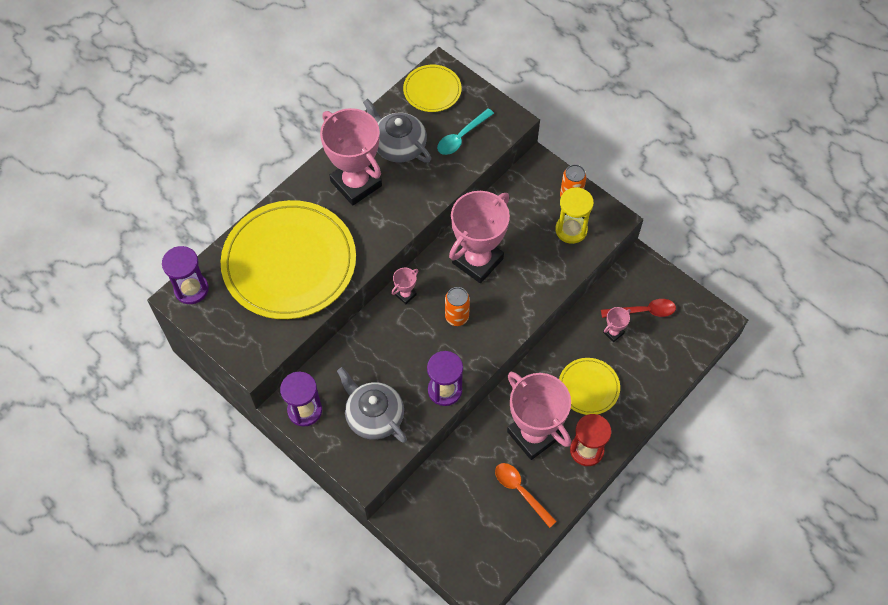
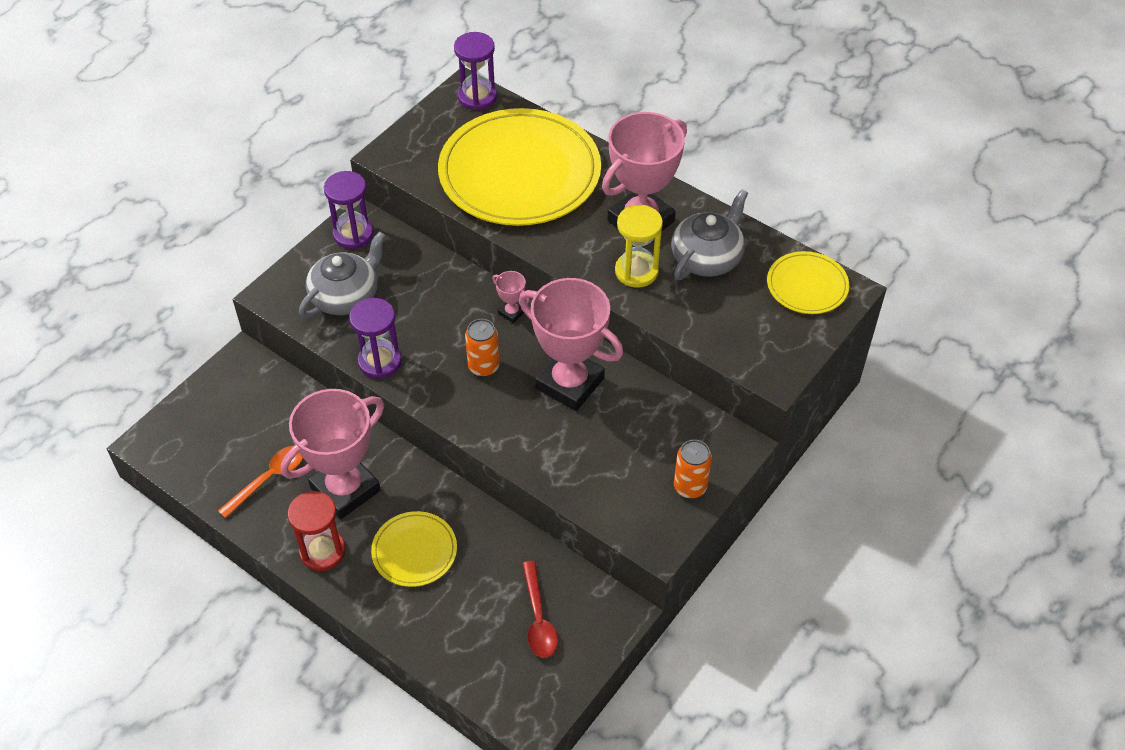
camera: 85 degrees right, 10 degrees down
(461, 137) = (735, 322): turquoise spoon -> none
(571, 230) = (633, 489): yellow hourglass -> yellow hourglass (636, 271)
(613, 333) = (500, 579): pink trophy -> none

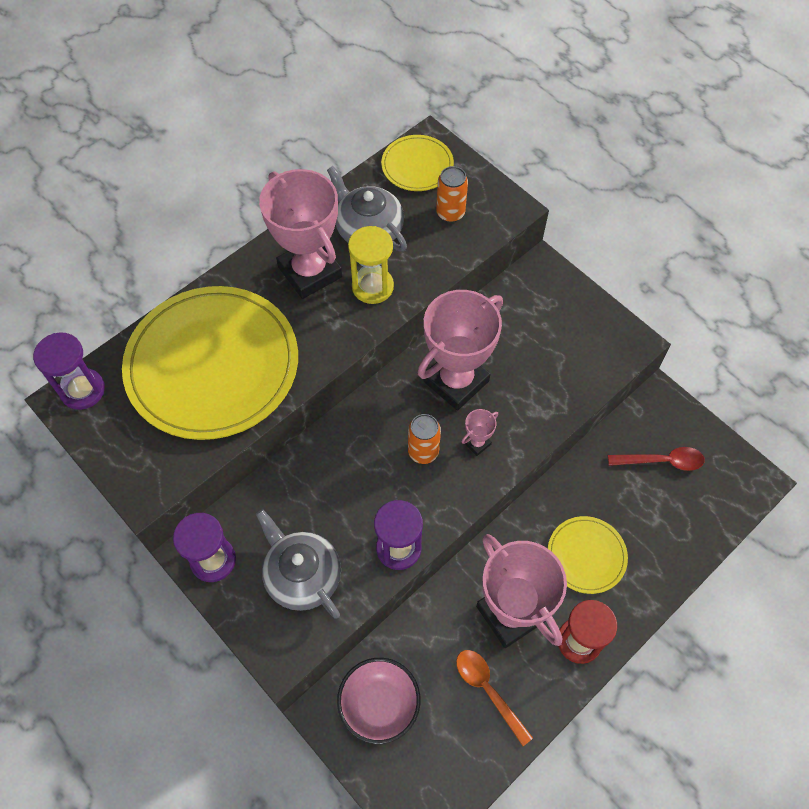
camera: 80 degrees left, 10 degrees up
(251, 397) = (379, 705): none -> pink bowl
(511, 312) = (360, 418): pink trophy -> pink trophy (477, 443)
(690, 487) = (580, 309): orange can -> orange can (450, 213)

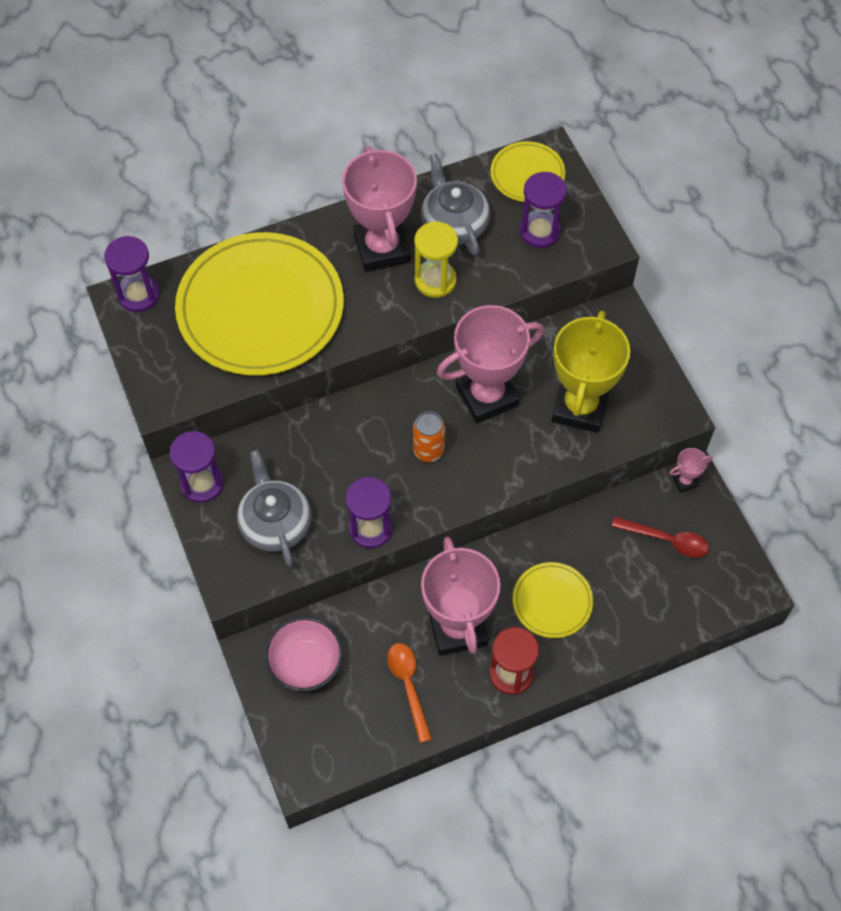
camera: 20 degrees right, 0 degrees up
(450, 213) = (540, 231): orange can -> purple hourglass
(477, 443) = (482, 459): pink trophy -> pink trophy (685, 481)
(545, 364) = (580, 407): none -> yellow trophy

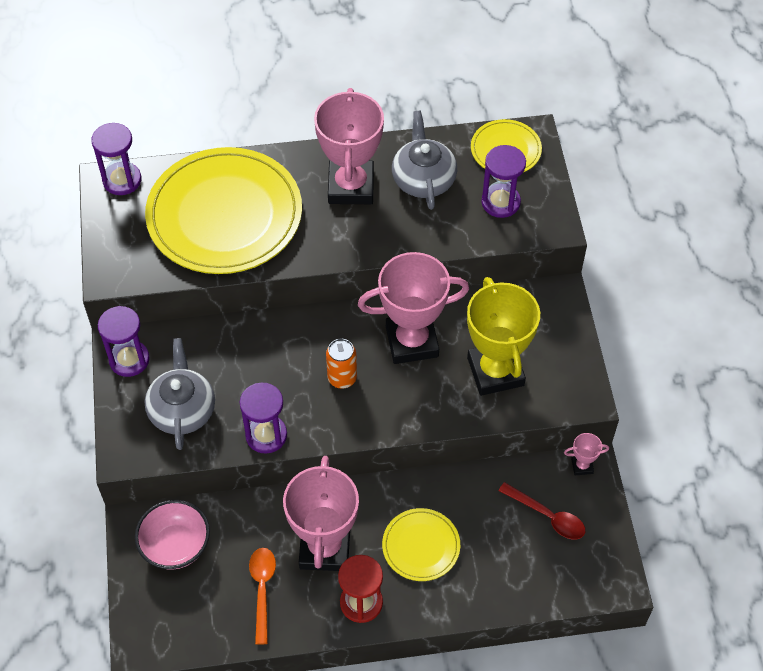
camera: 15 degrees right, 5 degrees down
(435, 280) = (390, 225): yellow hourglass -> none
(580, 407) = (495, 371): yellow trophy -> yellow trophy turned 45 degrees counterclockwise

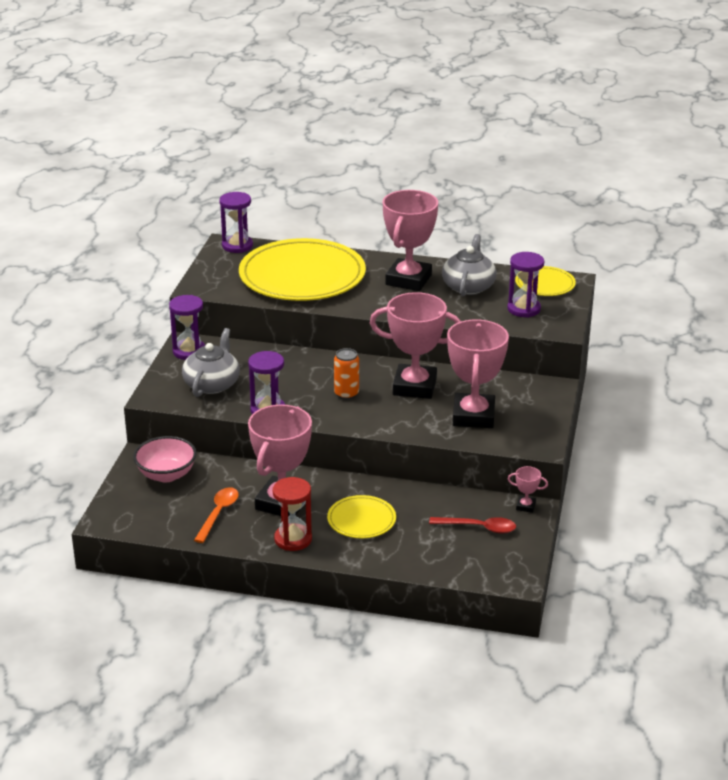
camera: 20 degrees right, 25 degrees down
(495, 371) = (473, 416): yellow trophy -> pink trophy
(548, 516) = (479, 528): red spoon -> red spoon turned 45 degrees counterclockwise

